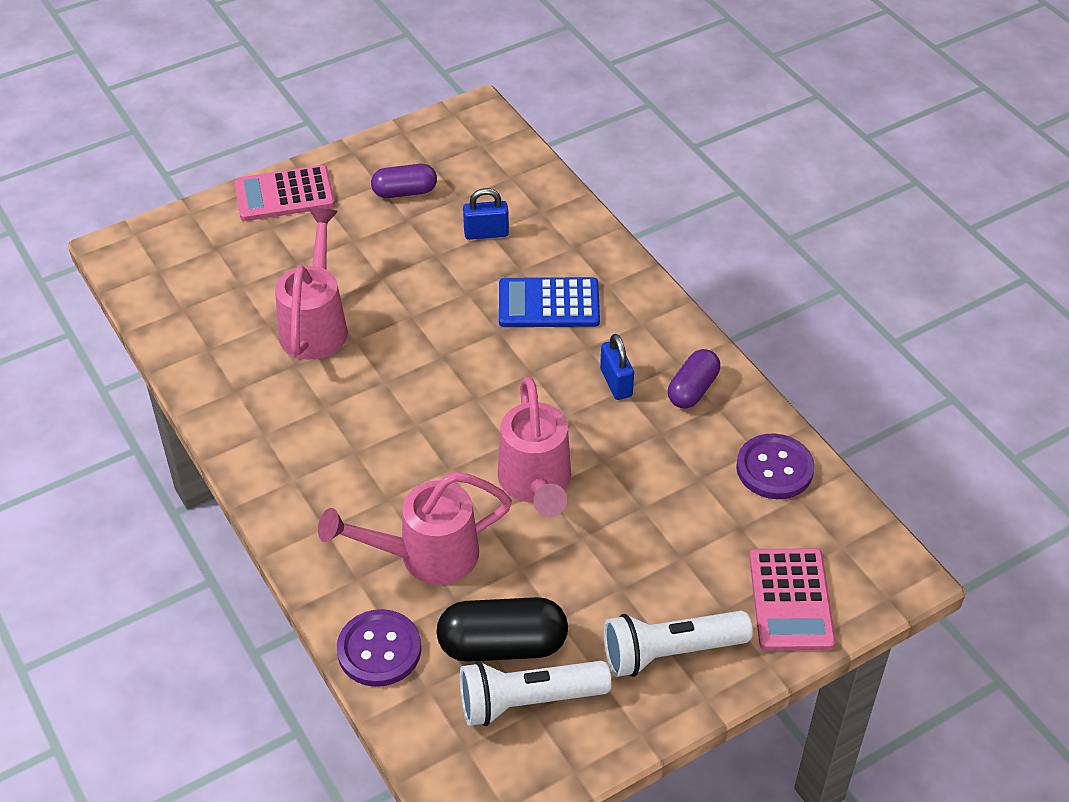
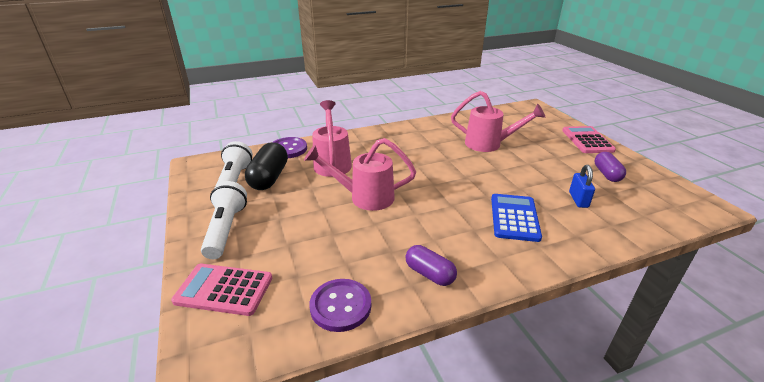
camera: 100 degrees right, 15 degrees down
(616, 383) = (440, 237): blue padlock -> none

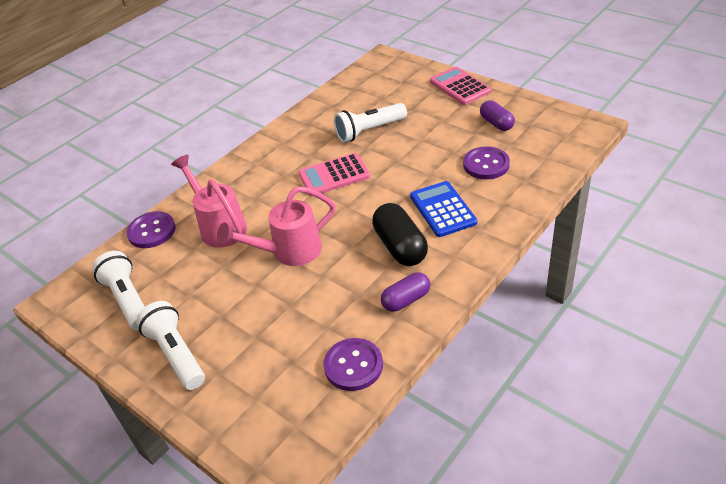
camera: 25 degrees left, 10 degrees up
(224, 289) = (236, 407): pink calculator -> pink calculator (334, 175)
(269, 178) = (165, 277): black capsule -> black capsule (400, 246)
(429, 274) = (406, 300): purple capsule -> purple capsule turned 45 degrees counterclockwise
(489, 144) = (369, 131): pink watering can -> white flashlight
(578, 200) = (486, 164): blue padlock -> purple button

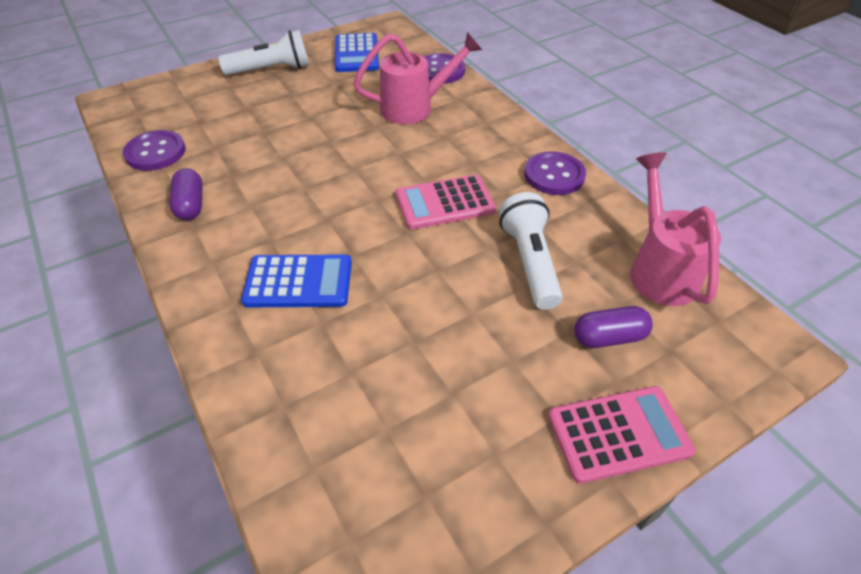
camera: 105 degrees right, 5 degrees up
(128, 300) = (356, 54): white flashlight -> blue calculator
(288, 252) = (336, 143): pink watering can -> pink watering can (659, 269)
(334, 175) = (445, 203): pink calculator -> pink calculator turned 105 degrees counterclockwise
(400, 246) = (269, 223): black capsule -> none
(486, 164) = (355, 370): purple button -> purple button (554, 175)
(496, 123) = (459, 439): purple capsule -> purple capsule (609, 337)

